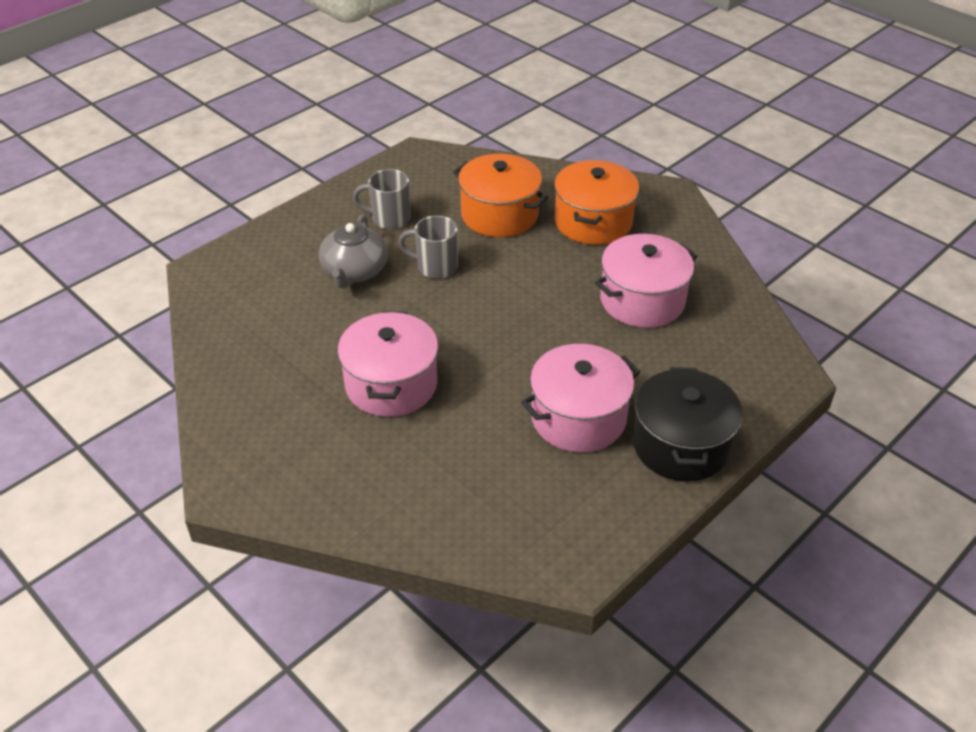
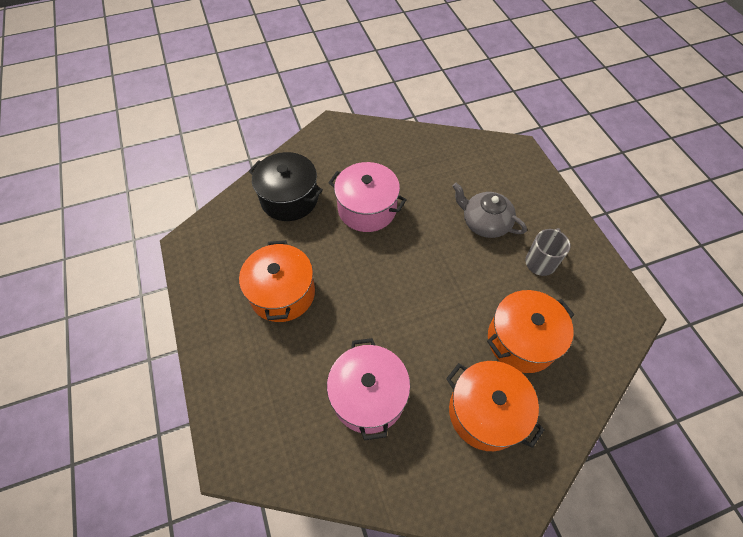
camera: 115 degrees right, 15 degrees up
(435, 267) = (470, 270): grey mug -> none
(578, 418) = (282, 293): pink pot -> orange pot
(681, 445) = (224, 341): black pot -> black pot (289, 198)

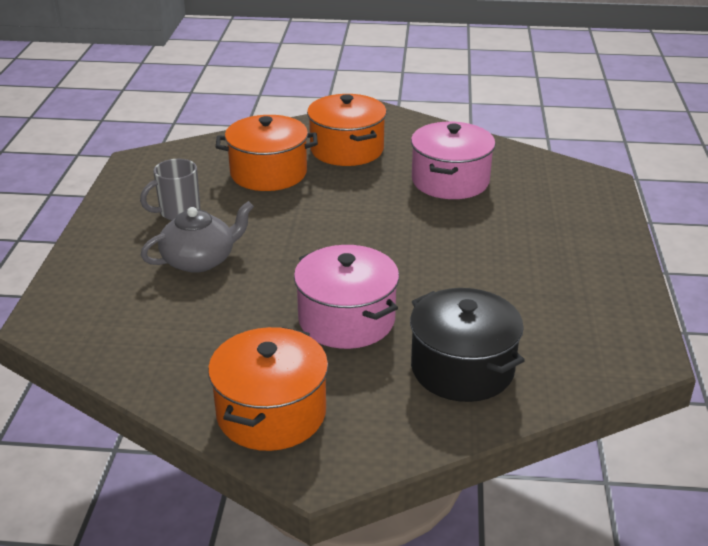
camera: 155 degrees left, 25 degrees down
(282, 293) = (513, 269): orange pot -> orange pot (271, 413)
(484, 222) = (200, 260): grey teapot -> grey teapot turned 90 degrees counterclockwise

